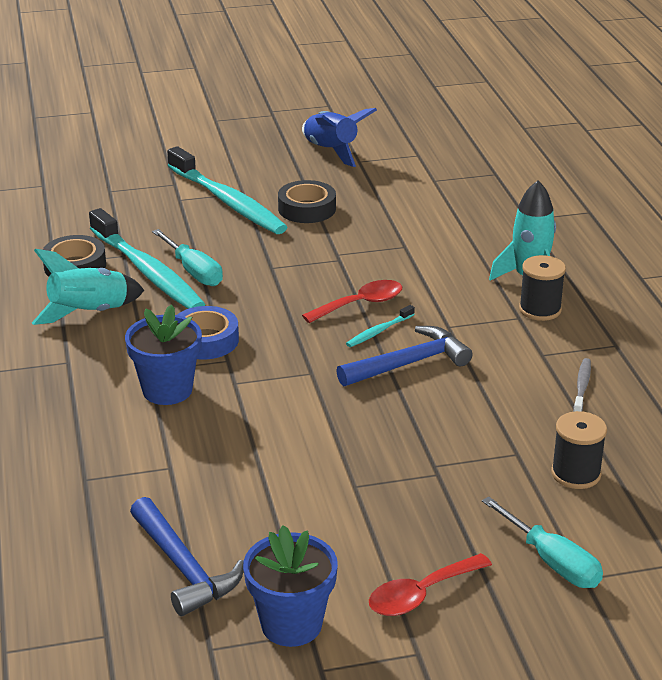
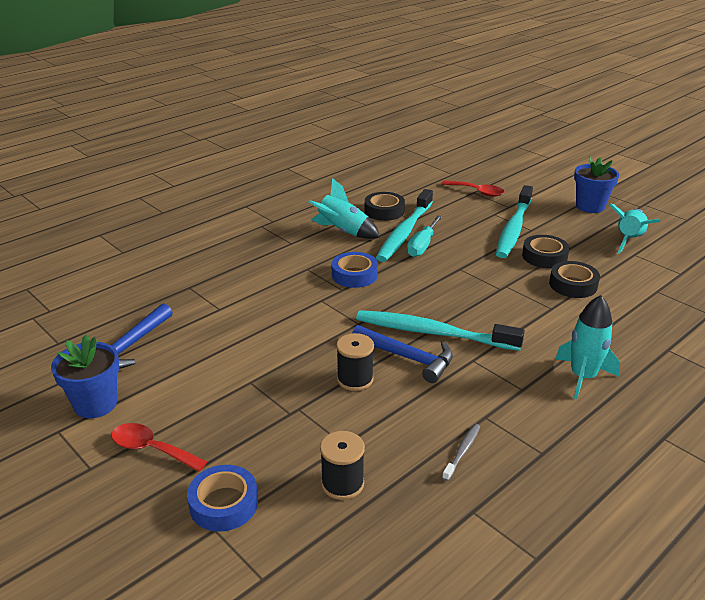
camera: 60 degrees right, 0 degrees up
(167, 390) = (292, 281): blue flower pot -> blue flower pot (590, 206)
(331, 151) = (629, 240): blue rocket -> turquoise rocket
(360, 304) = (457, 315): red spoon -> red spoon (477, 192)
(377, 217) = (573, 285): none -> black tape
(379, 331) = (433, 333): turquoise toothbrush -> turquoise toothbrush, size x2.40
(540, 309) = (545, 396): black spool -> black spool (355, 379)
(552, 561) = (224, 504): turquoise screwdriver -> blue tape
(582, 386) = (462, 451): grey toothbrush -> grey toothbrush turned 45 degrees counterclockwise

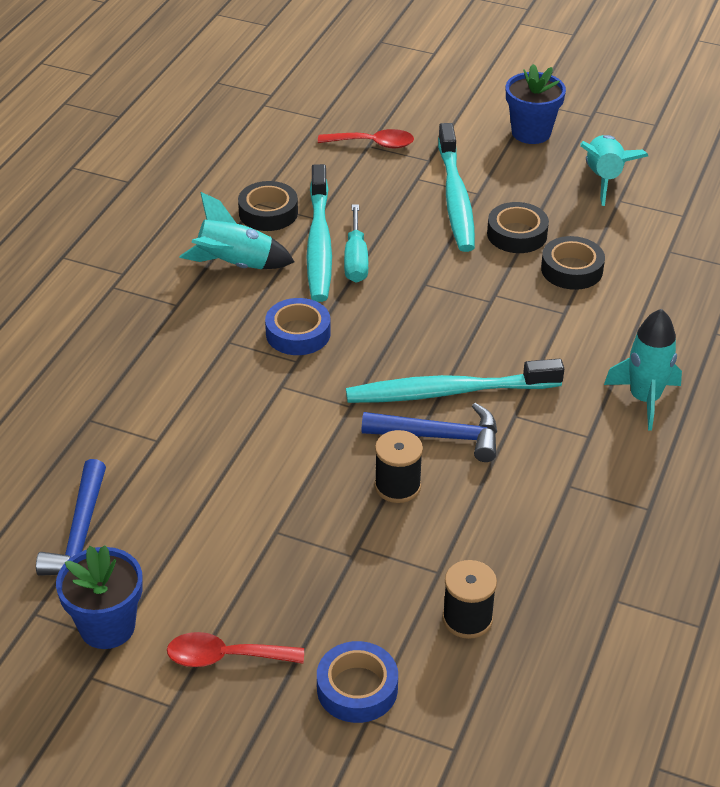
camera: 25 degrees left, 10 degrees up
(462, 451) = (568, 536): grey toothbrush -> none

